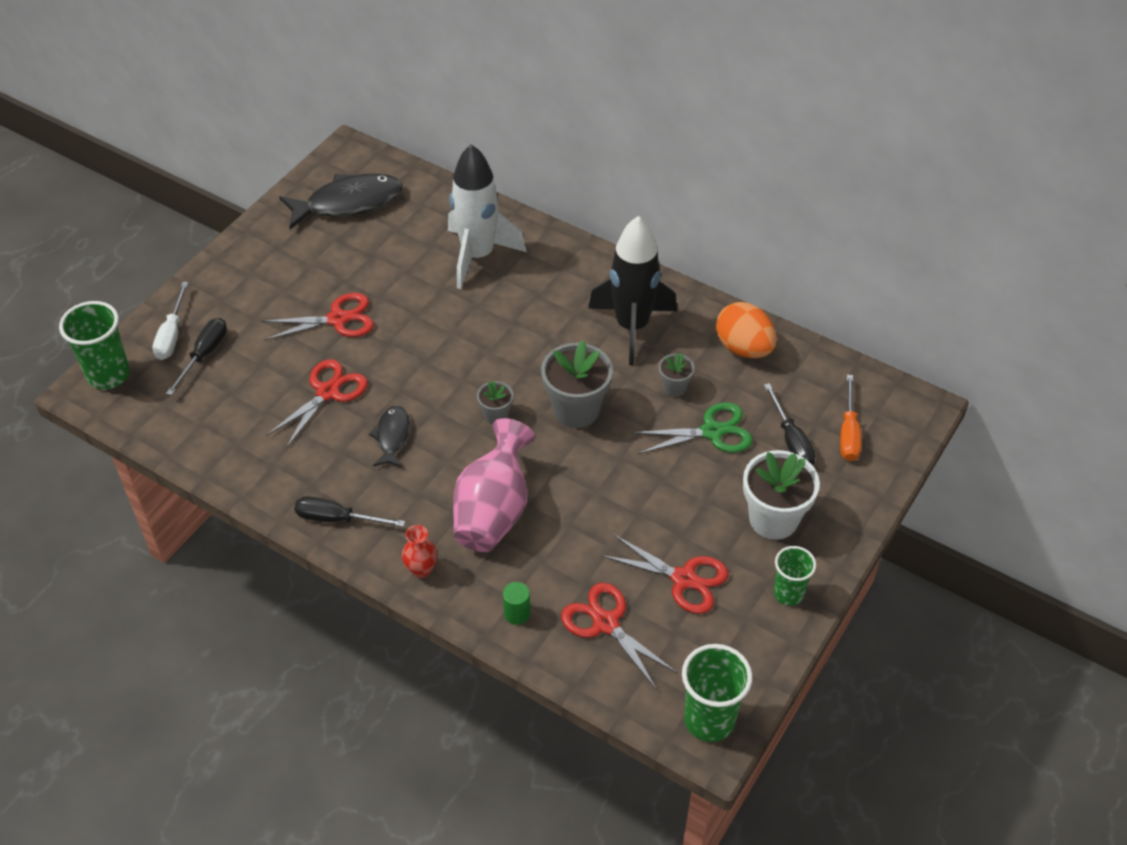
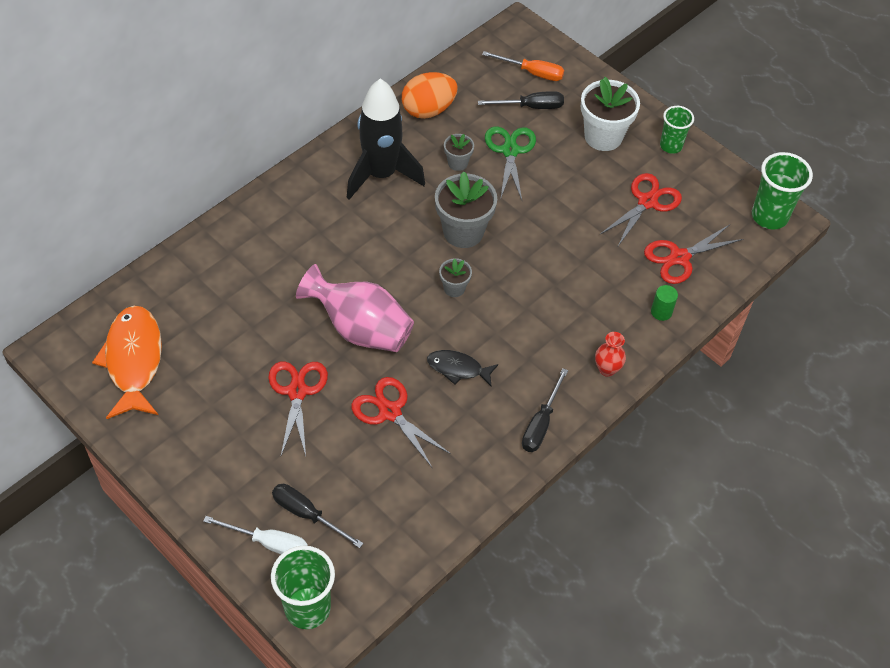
camera: 80 degrees left, 5 degrees up
(348, 203) = (133, 360): black fish -> orange fish
(478, 256) = (253, 266): white rocket -> none
(493, 511) = (557, 309): pink vase -> pink vase (360, 329)

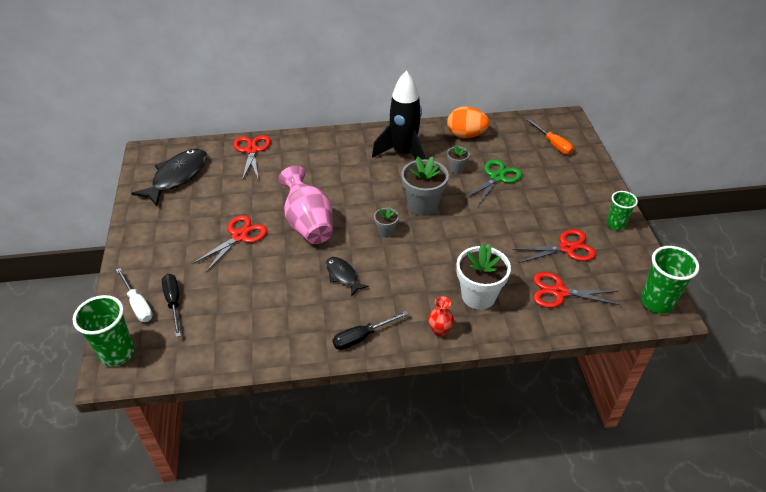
camera: 40 degrees right, 10 degrees down
(133, 360) = (177, 177): orange fish -> black fish
(390, 412) = (278, 276): red scissors -> red scissors (252, 150)
(531, 107) = (534, 161): black screwdriver -> none
(603, 136) = (569, 197): white flower pot -> white flower pot (478, 296)
(661, 312) = (513, 318): green cylinder -> none

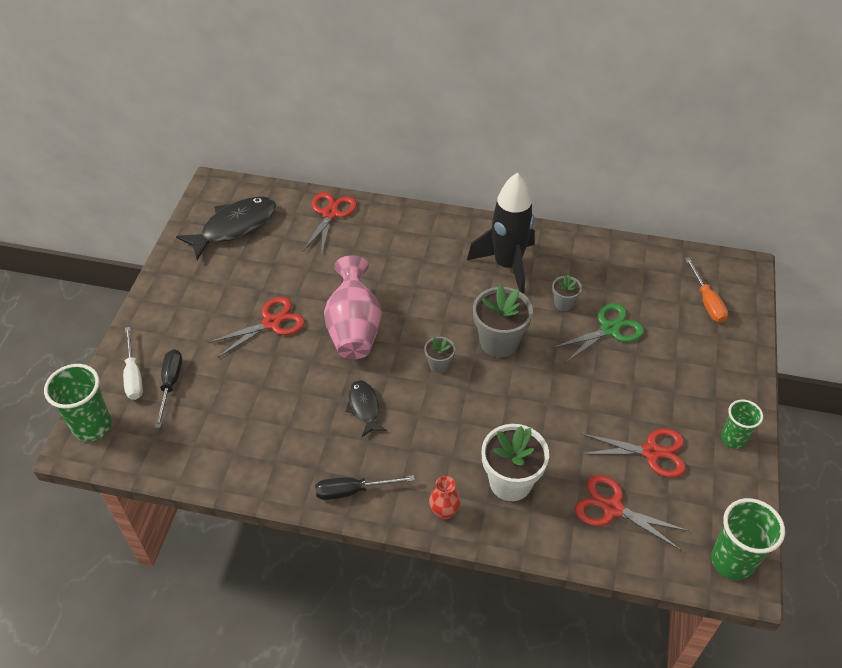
camera: 20 degrees right, 5 degrees up
(466, 135) = (598, 259): orange egg -> none

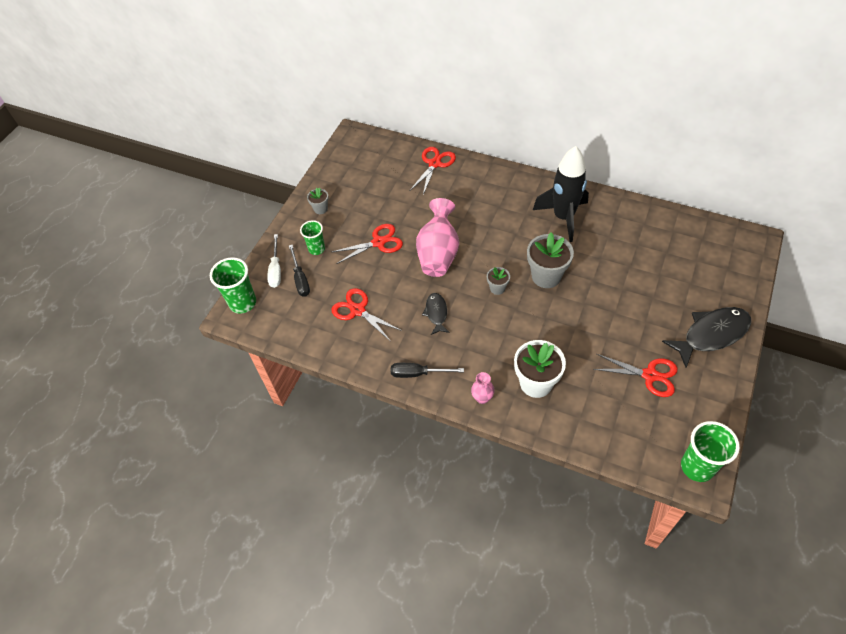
camera: 15 degrees right, 5 degrees up
(170, 384) = (300, 279): black screwdriver -> black screwdriver turned 150 degrees clockwise
(234, 227) = (362, 167): black fish -> black fish (711, 334)
(444, 512) = (482, 398): red vase -> pink vase
(563, 303) = (602, 252): grey flower pot -> grey flower pot (320, 209)
(609, 329) = (635, 276): green scissors -> none
(612, 508) = (610, 413): red scissors -> red scissors (358, 310)
(707, 301) = (719, 263): orange screwdriver -> none
(733, 438) = (718, 373): green cup -> green cup (317, 249)

